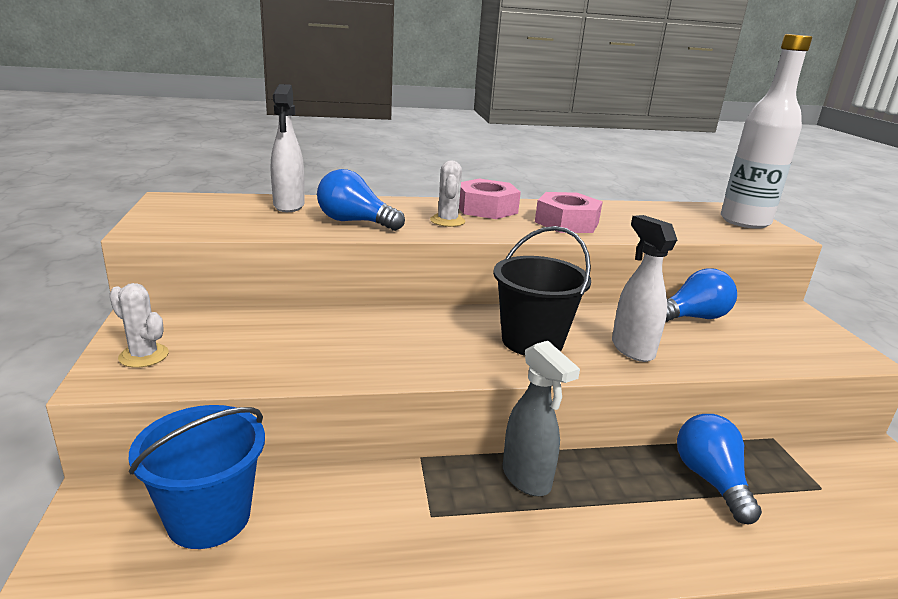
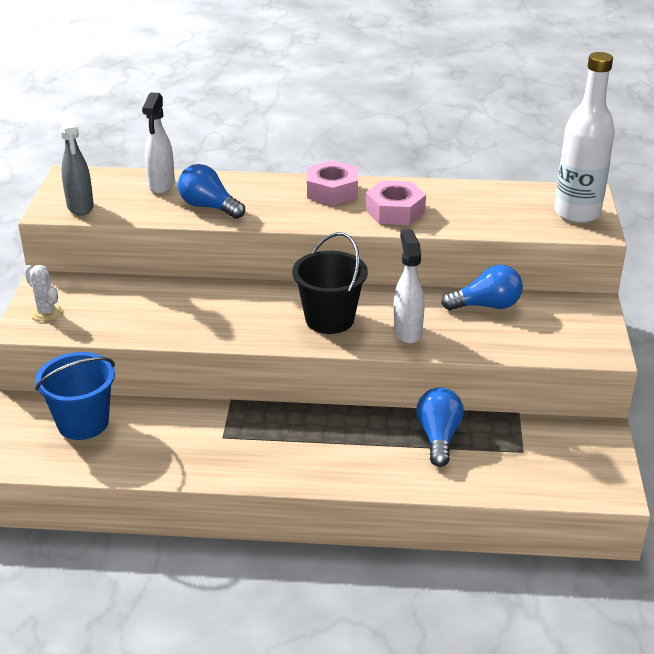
camera: 15 degrees right, 10 degrees up
(447, 221) = (288, 207): white cactus -> none
(527, 479) = (299, 422): grey spray bottle -> grey spray bottle (80, 207)

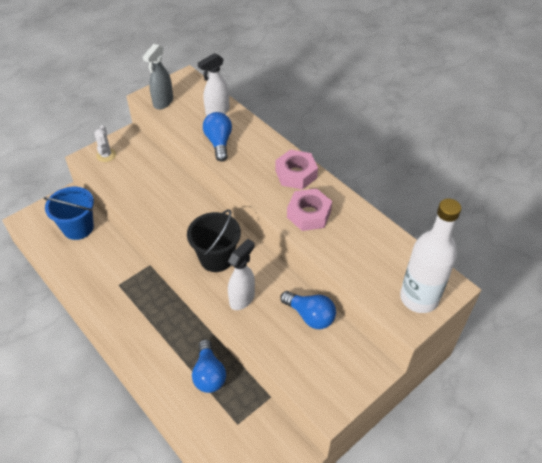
camera: 45 degrees right, 15 degrees up
(438, 437) = (209, 374): blue light bulb -> blue light bulb turned 120 degrees clockwise

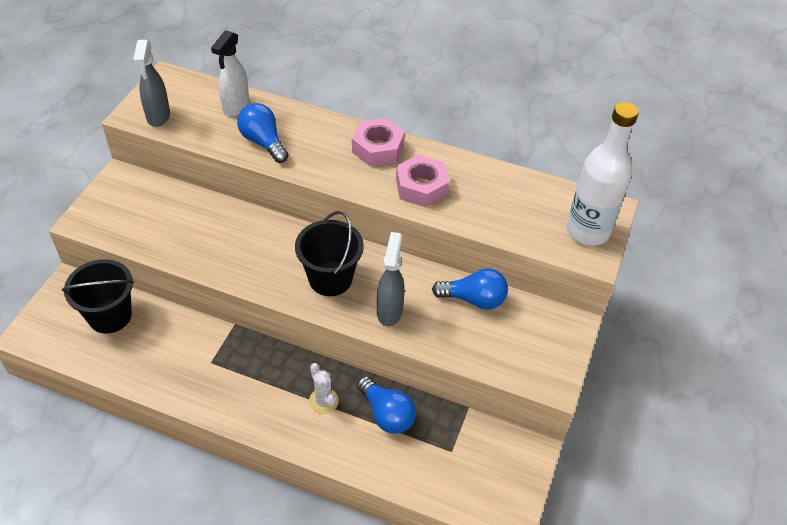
camera: 30 degrees left, 0 degrees up
(78, 228) = (110, 316): blue bucket -> black bucket
(106, 155) = (106, 209): white cactus -> white cactus (323, 401)
(242, 299) = (389, 311): white spray bottle -> grey spray bottle

